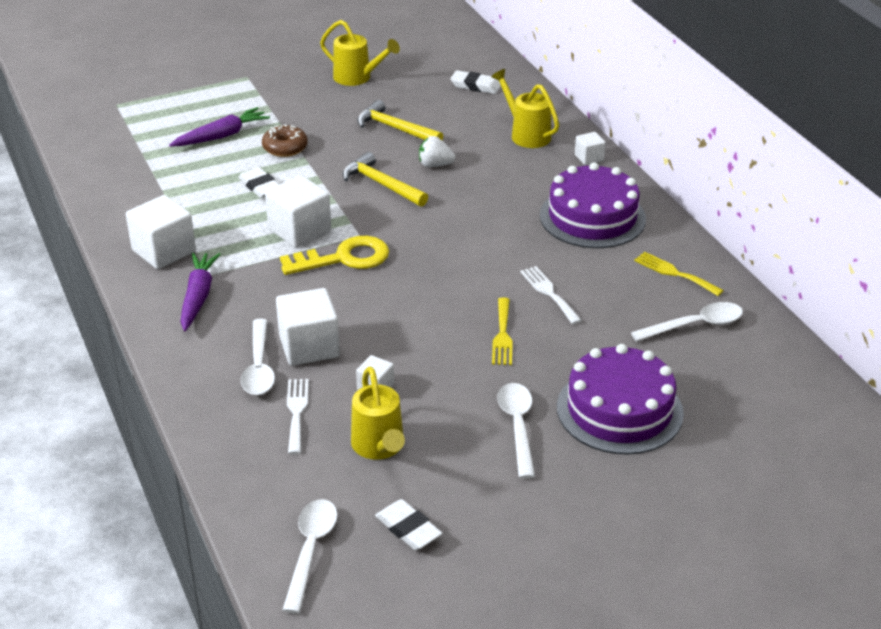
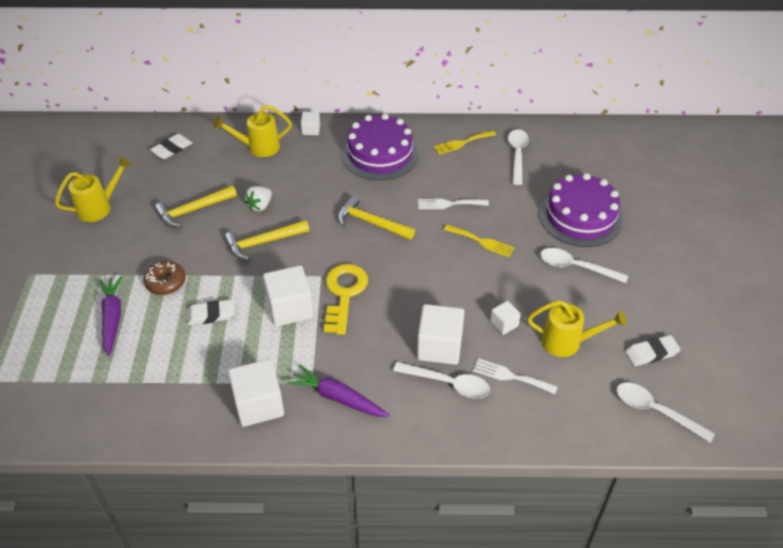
camera: 65 degrees left, 10 degrees up
(469, 244) = (371, 222): none -> yellow hammer

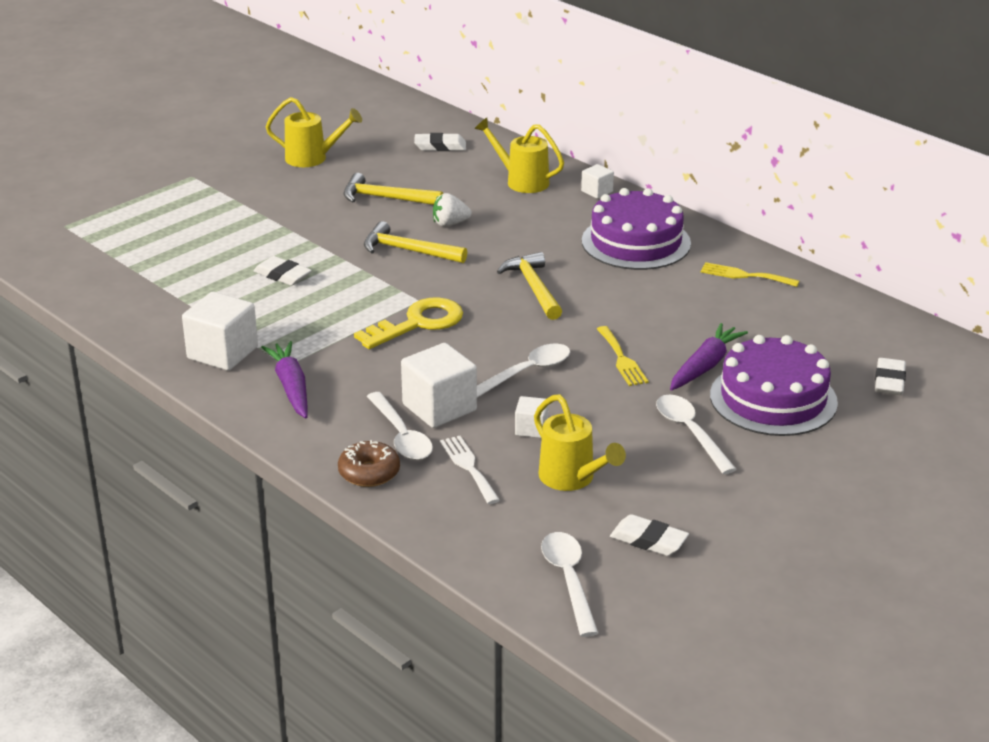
camera: 45 degrees right, 15 degrees down
(112, 318) = (205, 236): purple carrot -> purple carrot (705, 366)
(166, 282) = (283, 235): brown donut -> brown donut (369, 472)
(290, 308) = (353, 307): white cube -> none
(449, 204) = (640, 314): white fork -> none
(517, 155) = (793, 315): white spoon -> white spoon (527, 372)
(610, 169) = (889, 381): none -> white eraser

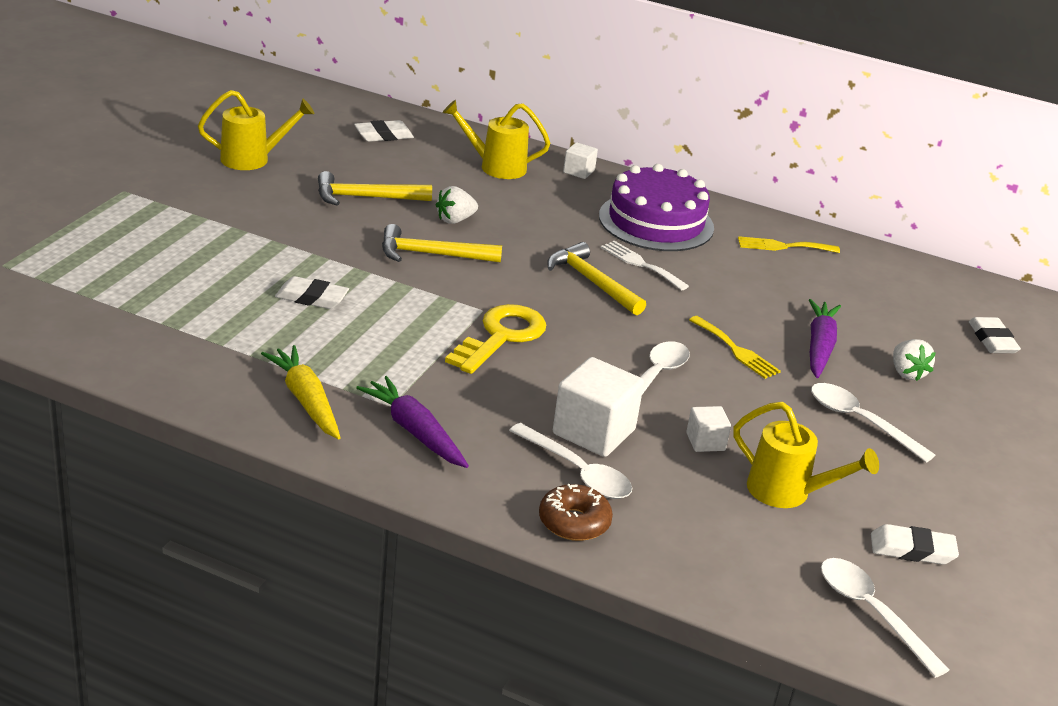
camera: 25 degrees left, 0 degrees up
(222, 353) = (306, 400): white cube -> yellow carrot
(469, 467) = (674, 497): white fork -> white fork (641, 264)
(773, 399) = (907, 373): purple cake -> white strawberry

